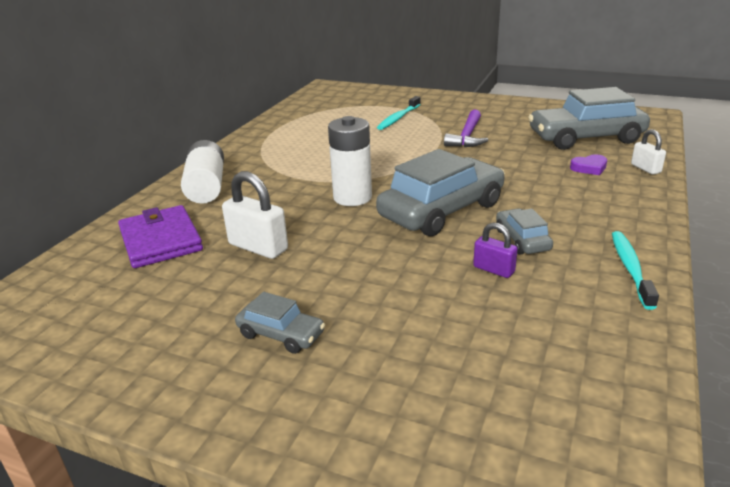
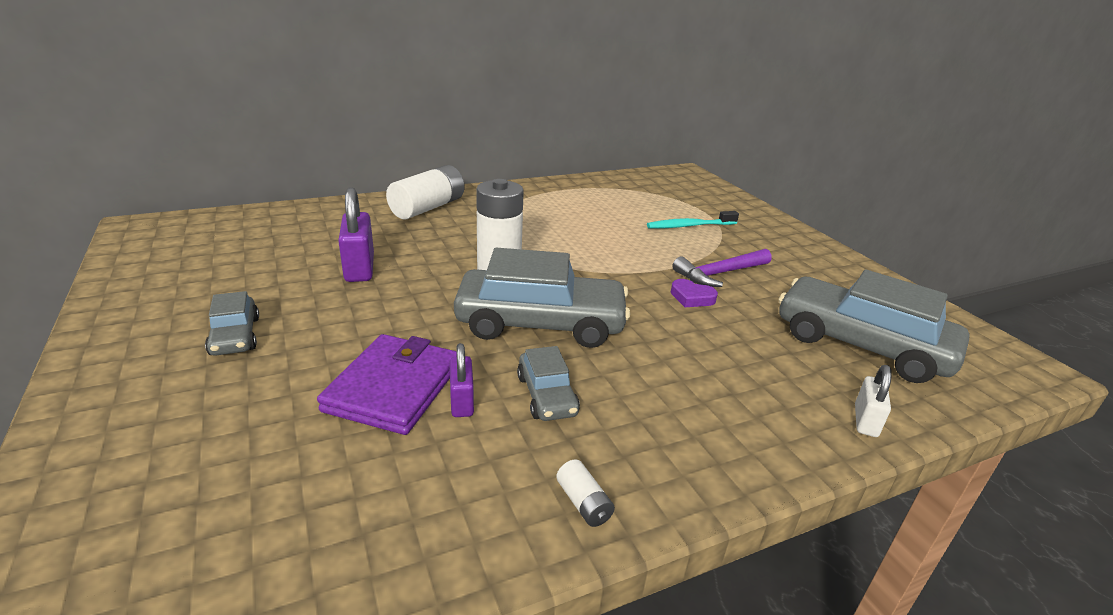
camera: 40 degrees right, 0 degrees up
(161, 240) = (325, 229): purple wallet -> purple wallet (393, 387)
(258, 247) = (360, 268): white padlock -> purple padlock
(522, 240) = (547, 395): grey car -> grey car turned 135 degrees clockwise
(589, 168) = (788, 376): purple heart -> purple heart (692, 297)
(630, 268) = (583, 503): turquoise toothbrush -> white battery

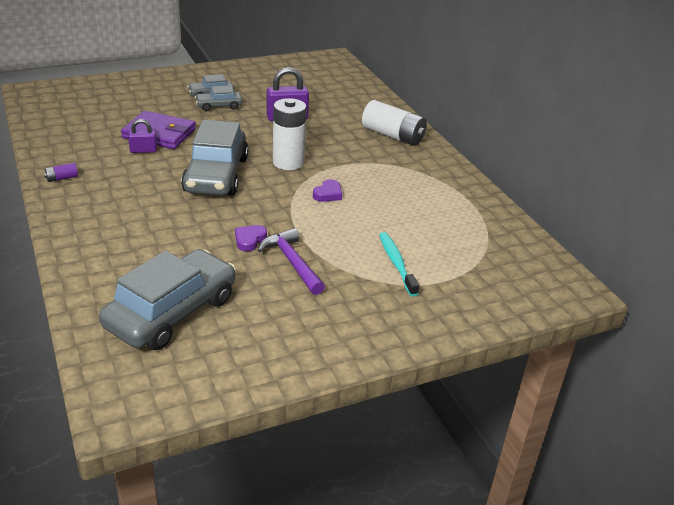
camera: 90 degrees right, 5 degrees up
(547, 395) = (142, 173): grey car -> grey car (219, 106)
(573, 250) = (328, 194): none -> purple heart
(583, 503) = (62, 178): white battery -> purple battery
(865, 421) = (85, 283): white padlock -> none

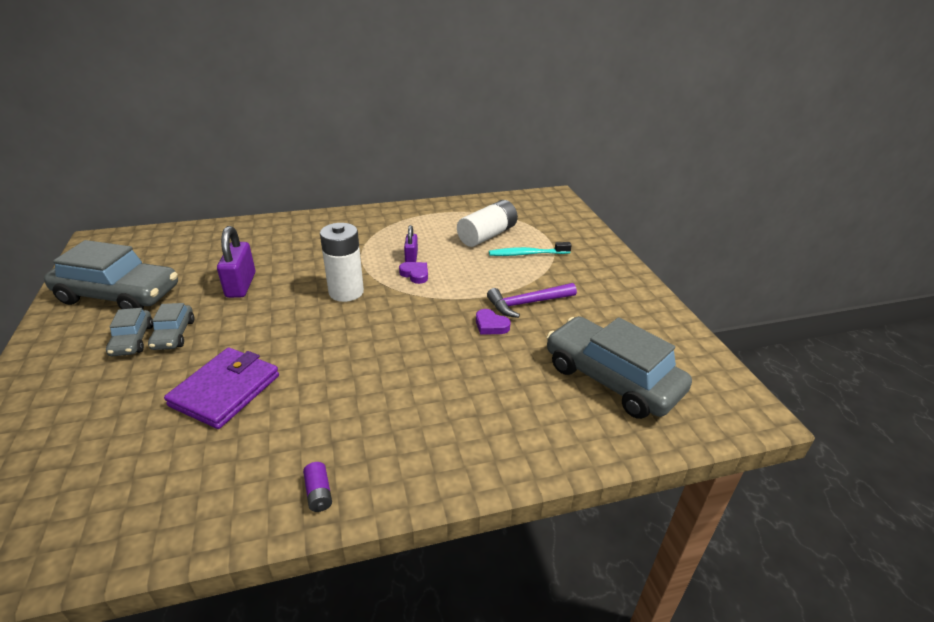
camera: 80 degrees left, 0 degrees up
(143, 150) = (269, 405): purple padlock -> purple padlock (411, 257)
(216, 175) = (356, 342): grey car -> grey car (119, 295)
(393, 135) = (316, 229): white battery -> white battery (487, 235)

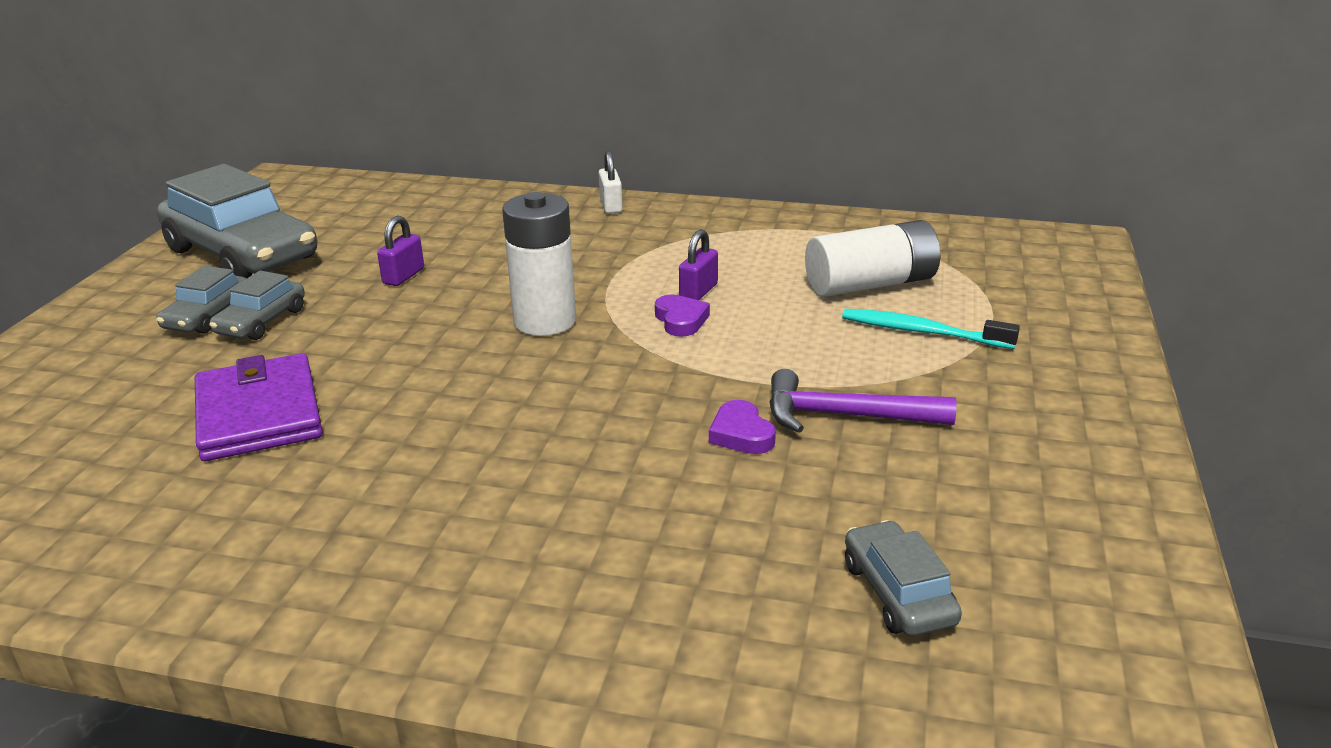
camera: 30 degrees right, 5 degrees down
(225, 390) = (259, 414): purple wallet -> purple wallet turned 75 degrees counterclockwise
(241, 285) = (403, 276): purple padlock -> purple padlock, size x0.59
(318, 493) = (252, 595): purple battery -> none
(326, 219) = (611, 206): none -> white padlock
(611, 379) = (898, 593): grey car -> grey car, size x0.49

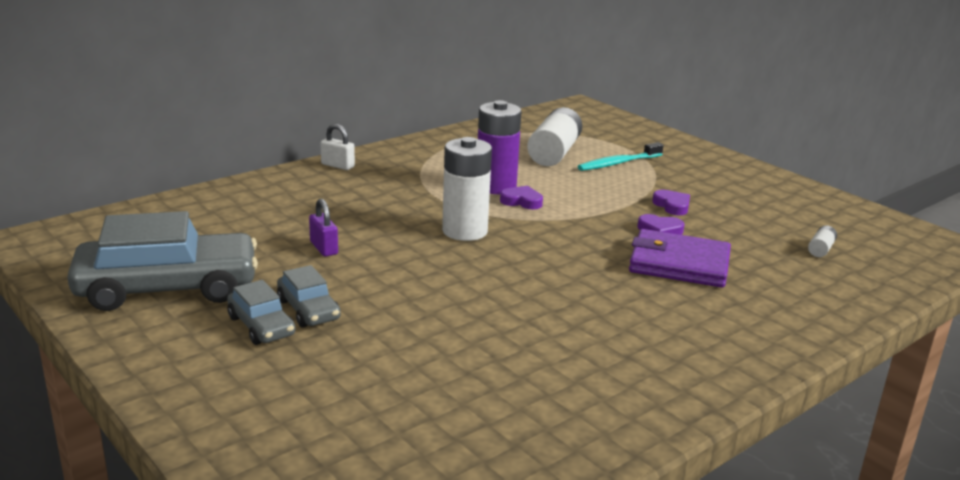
camera: 55 degrees left, 5 degrees down
(259, 414) = (451, 343): purple wallet -> purple wallet (679, 264)
(698, 292) = (496, 186): purple padlock -> purple battery
(844, 416) = (672, 206): purple hammer -> purple heart
(898, 593) = (820, 249): grey car -> white battery

